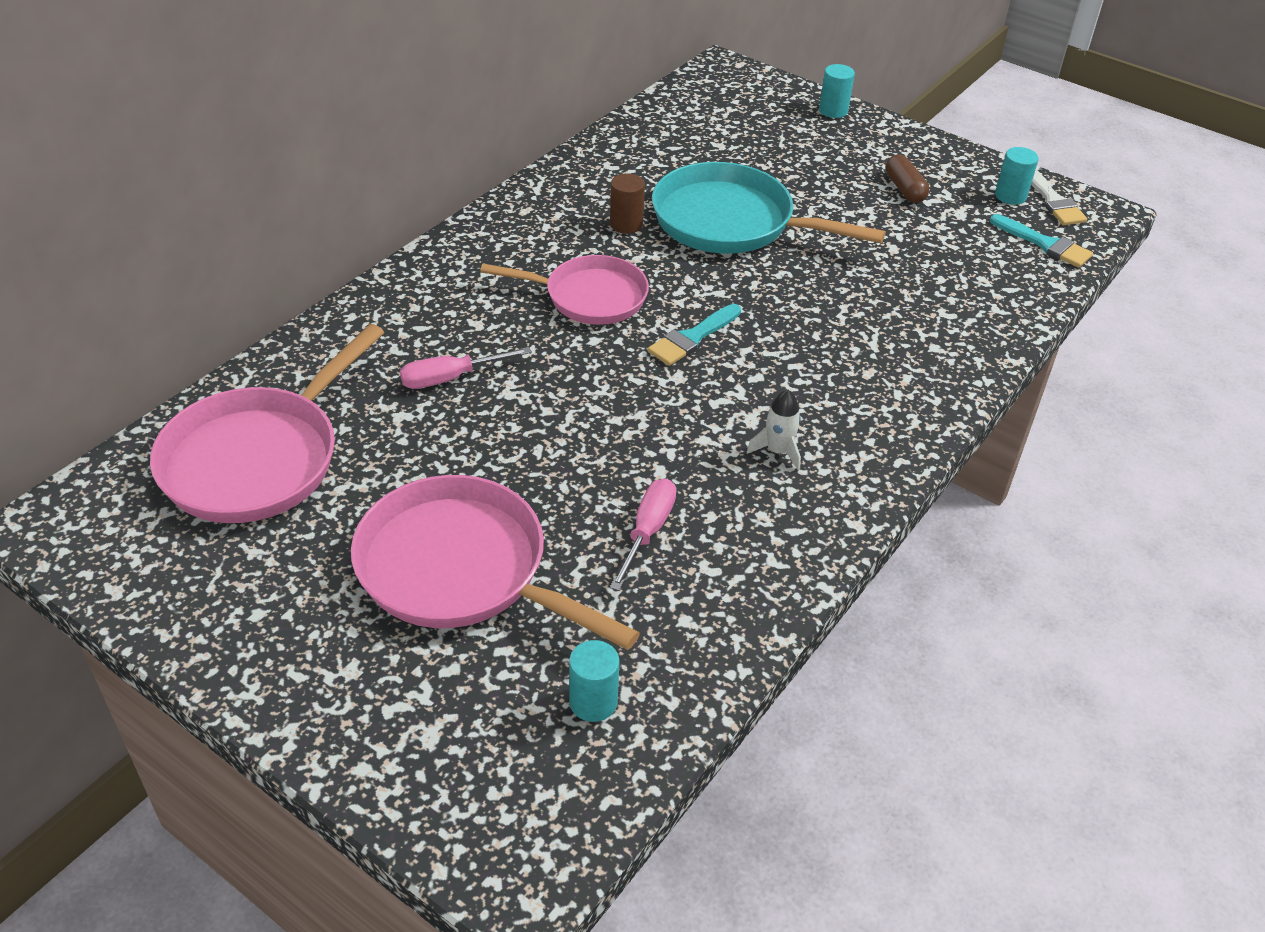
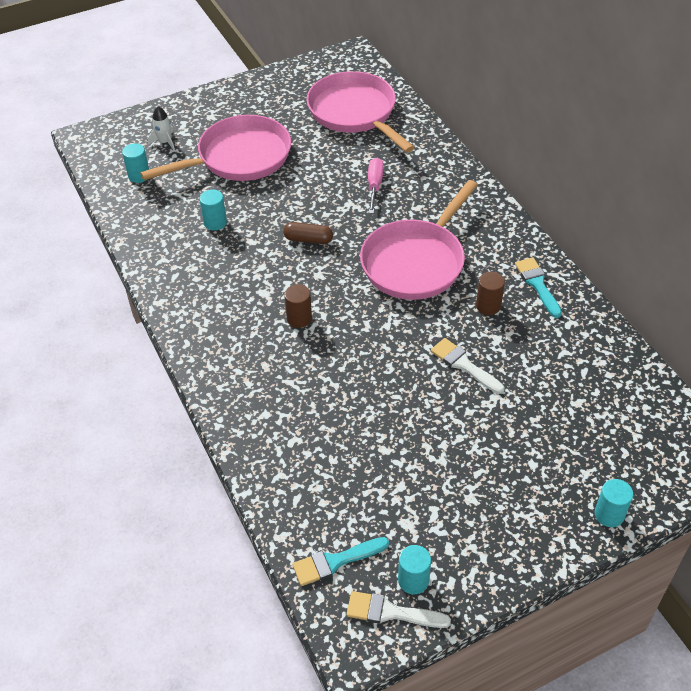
camera: 120 degrees right, 5 degrees up
(589, 297) = (416, 261): pink pan -> pink pan, size x1.50
(647, 531) = (215, 222): pink screwdriver -> turquoise cylinder
(692, 338) = (349, 294): turquoise brush -> turquoise brush (537, 284)
(731, 222) = (464, 365): turquoise pan -> white brush
(769, 369) = (299, 318): none -> brown cylinder
(777, 451) = (232, 293): white rocket -> white rocket (165, 142)
(904, 189) = (459, 502): brown capsule -> brown capsule (308, 239)

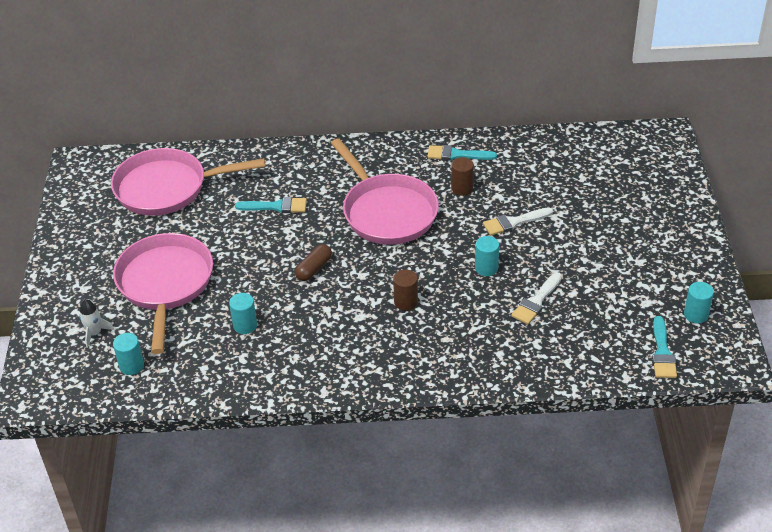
camera: 65 degrees left, 5 degrees down
(374, 186) = (276, 206): pink screwdriver -> turquoise brush
(391, 612) = (717, 335): white brush -> white brush (536, 301)
(609, 514) = (684, 199): turquoise cylinder -> turquoise cylinder (486, 268)

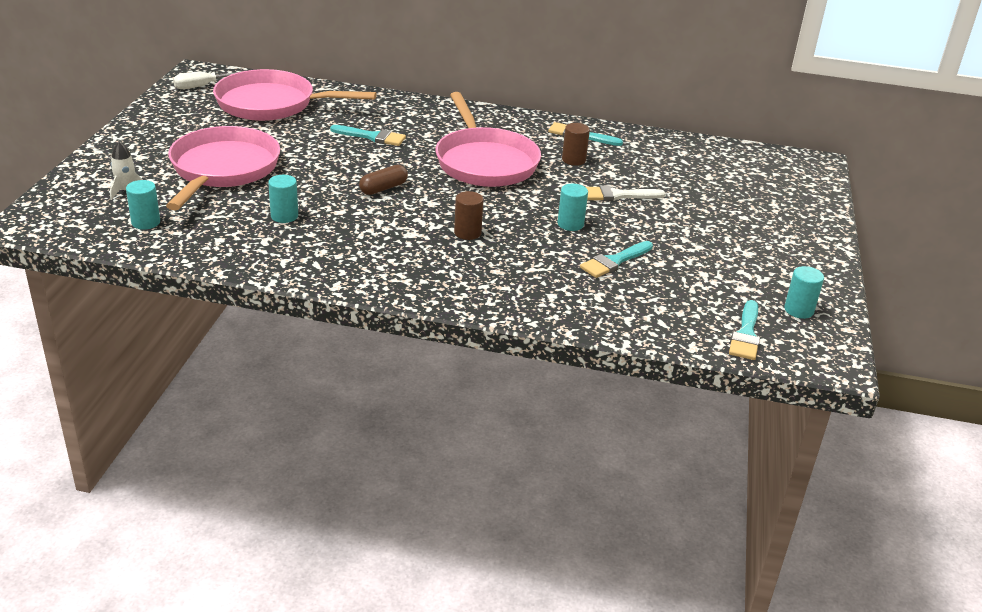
camera: 10 degrees right, 10 degrees down
(92, 180) = (203, 86): none -> white screwdriver
(536, 301) = (614, 261): white brush -> turquoise brush

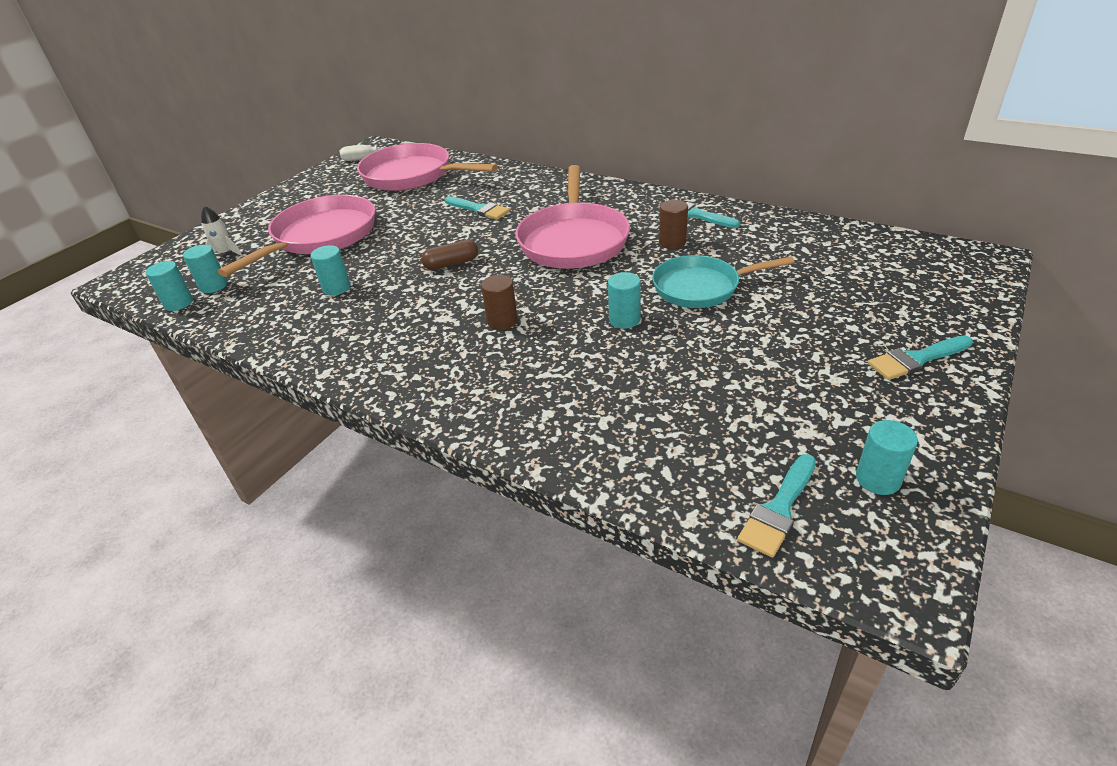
camera: 25 degrees right, 5 degrees up
(122, 241) = (179, 303): none -> turquoise cylinder
(614, 261) = (650, 374): turquoise brush -> turquoise brush (916, 359)
(618, 195) = (701, 287): white brush -> turquoise pan

